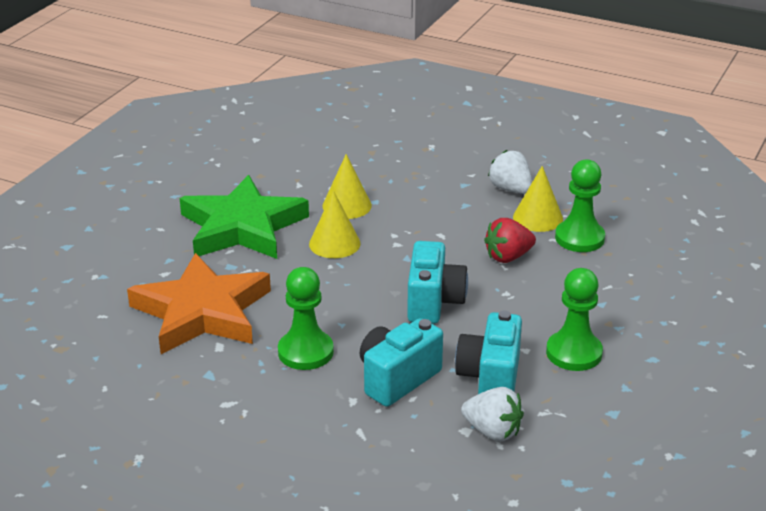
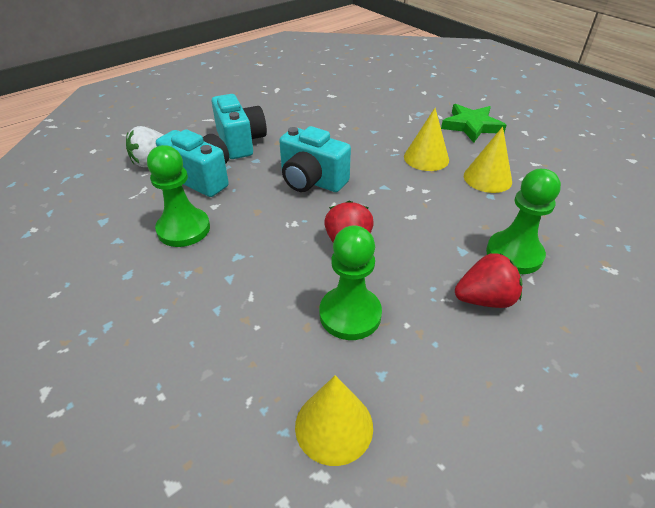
camera: 115 degrees right, 10 degrees up
(202, 312) = (371, 96): orange star -> none
(242, 227) = (471, 126): green star -> green star, size x0.58
(305, 352) = (299, 118): green pawn -> green pawn (514, 254)
(510, 189) = (484, 299): white strawberry -> red strawberry
(538, 218) = (410, 297): yellow cone -> yellow cone (334, 426)

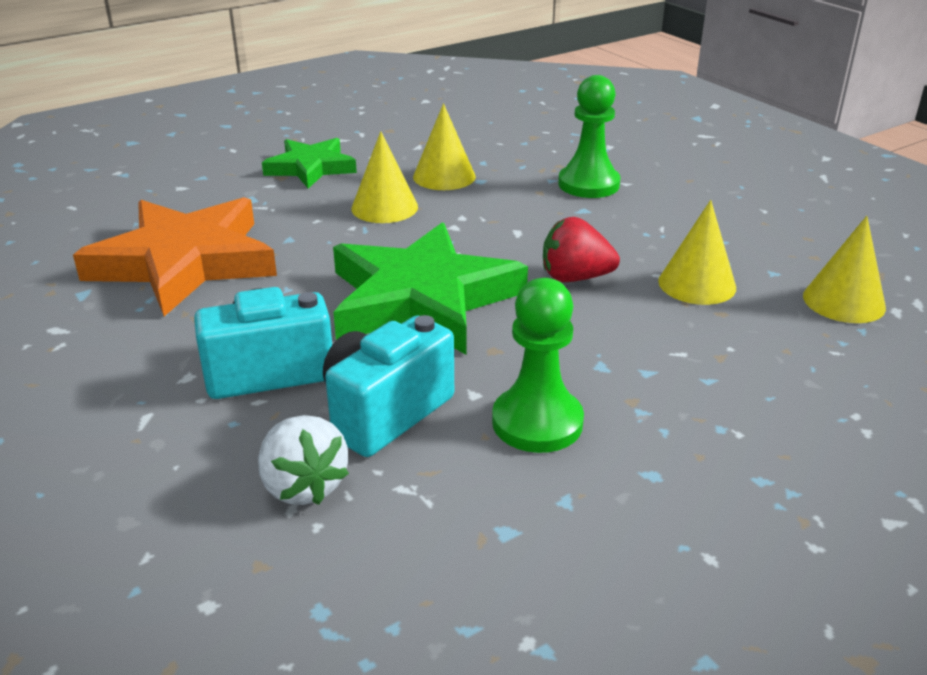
camera: 85 degrees left, 10 degrees down
(311, 181) = (421, 299): turquoise camera -> green star
(339, 106) = (184, 262): none -> orange star
(350, 314) = (697, 284): green pawn -> yellow cone
(484, 299) = (659, 209): red strawberry -> none

